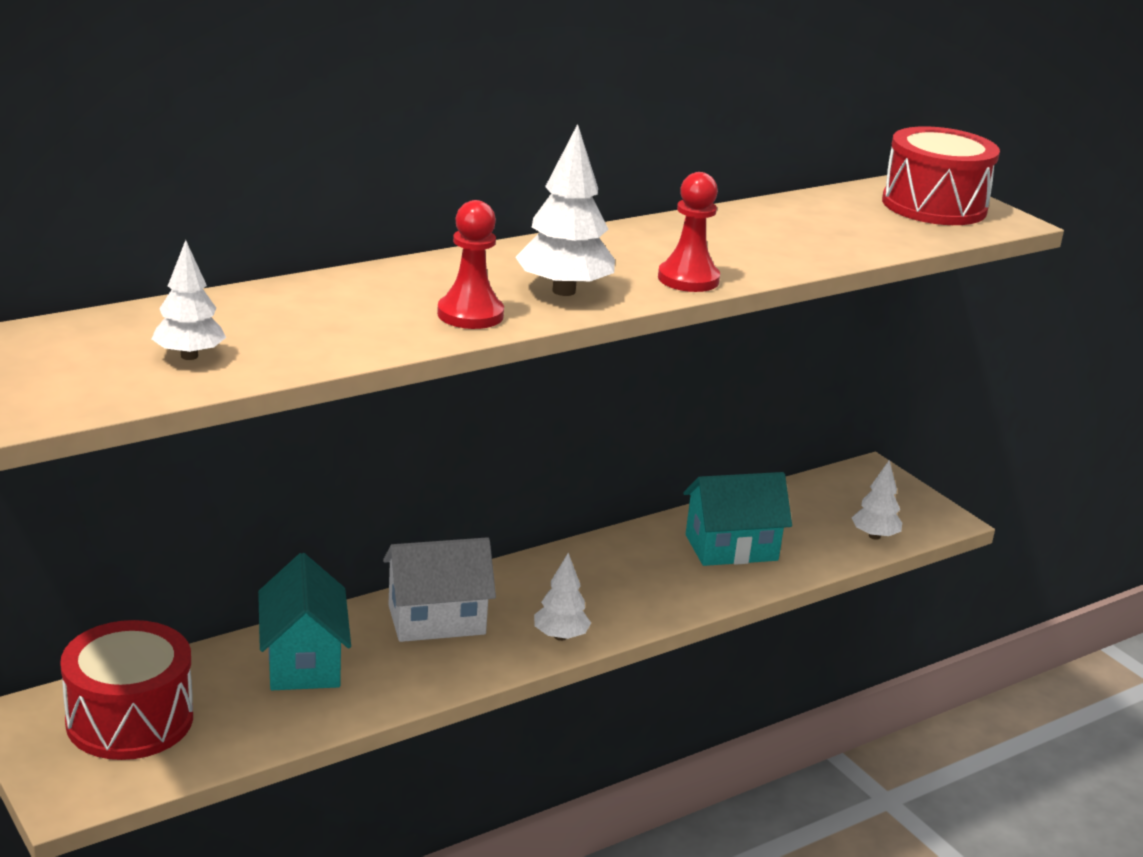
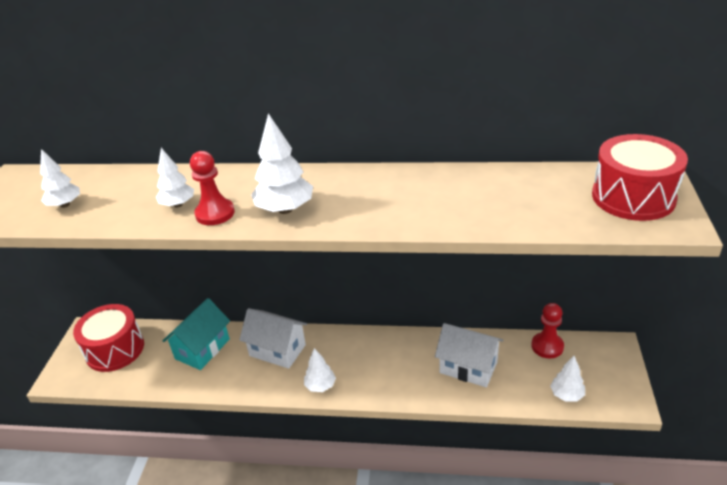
camera: 45 degrees right, 10 degrees up
(391, 317) = (178, 204): none -> white tree
(688, 279) = (367, 219): red pawn -> red pawn (547, 346)
(731, 547) = (468, 367): turquoise house -> white house

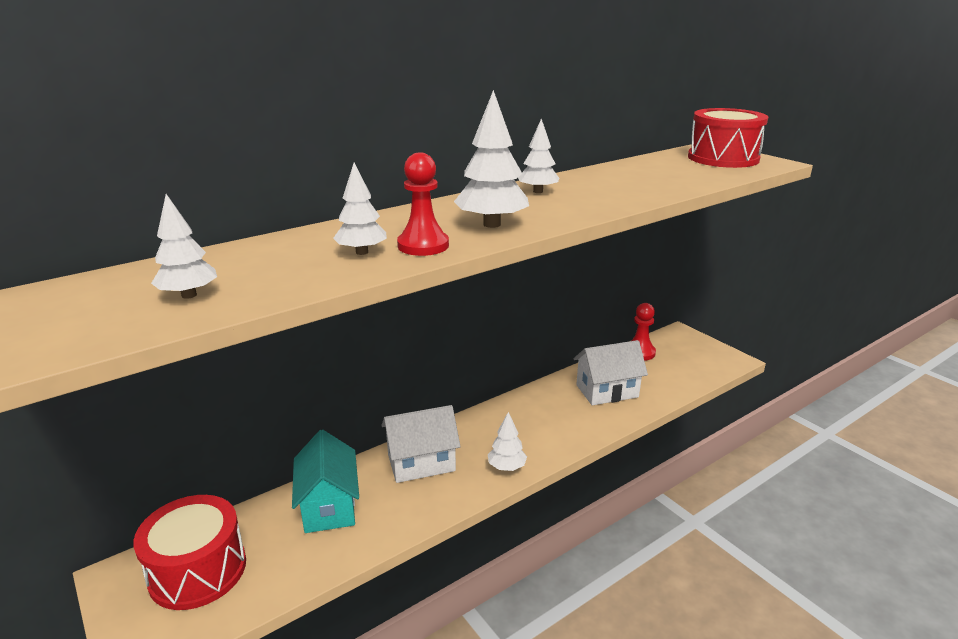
camera: 45 degrees left, 10 degrees down
(566, 395) = (694, 375): white tree -> white tree (538, 191)

